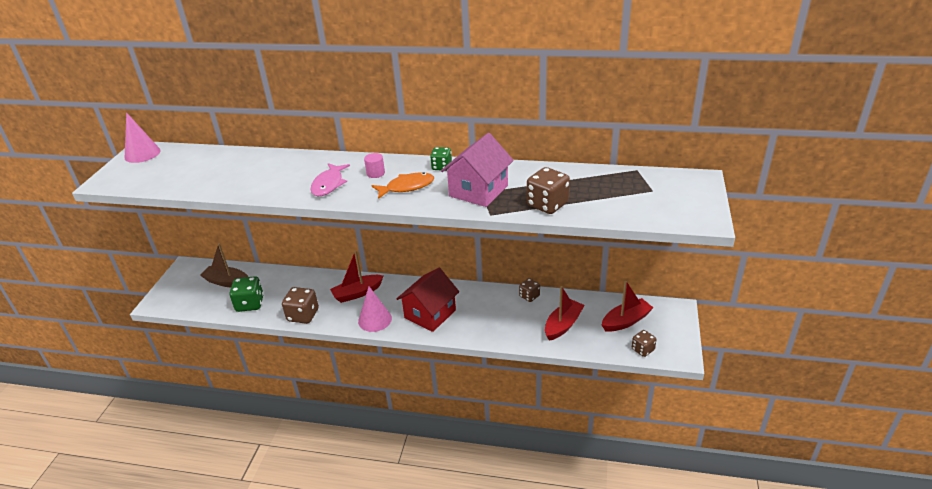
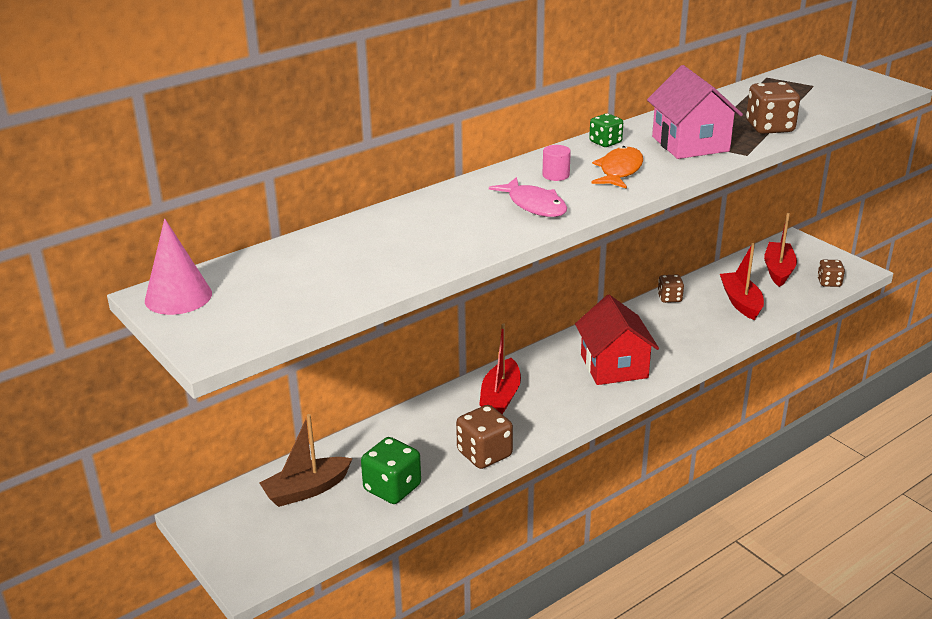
camera: 50 degrees left, 5 degrees down
(375, 319) = (571, 406): pink cone -> none

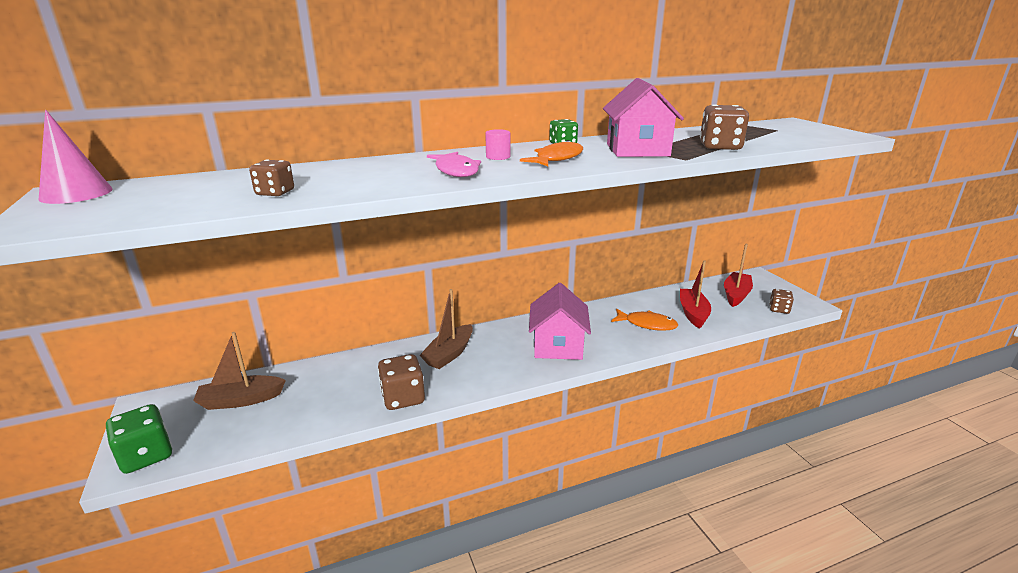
camera: 15 degrees right, 5 degrees down
(392, 488) = (307, 412): green dice -> green dice (146, 455)
(500, 397) = (449, 354): red boat -> brown boat
(614, 366) = (558, 345): red house -> pink house
(669, 298) = (633, 302): brown dice -> brown dice (275, 193)
(697, 324) = (647, 324): none -> orange fish

